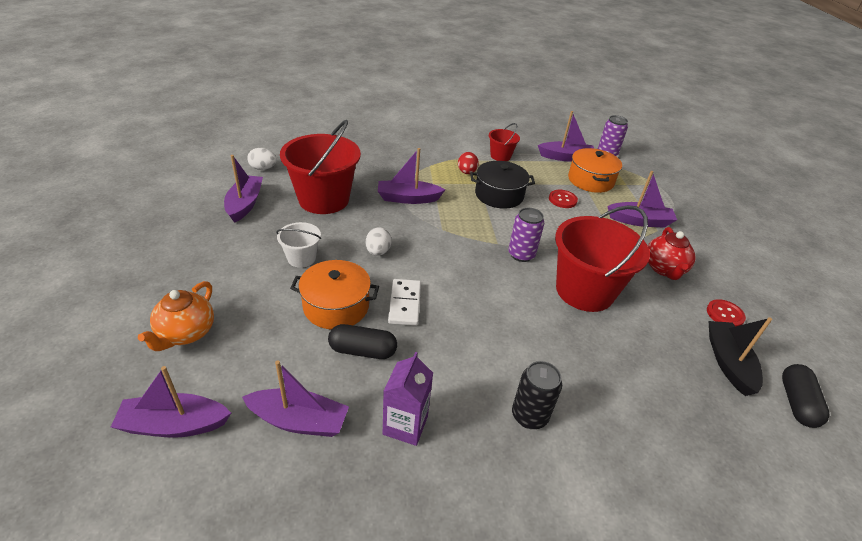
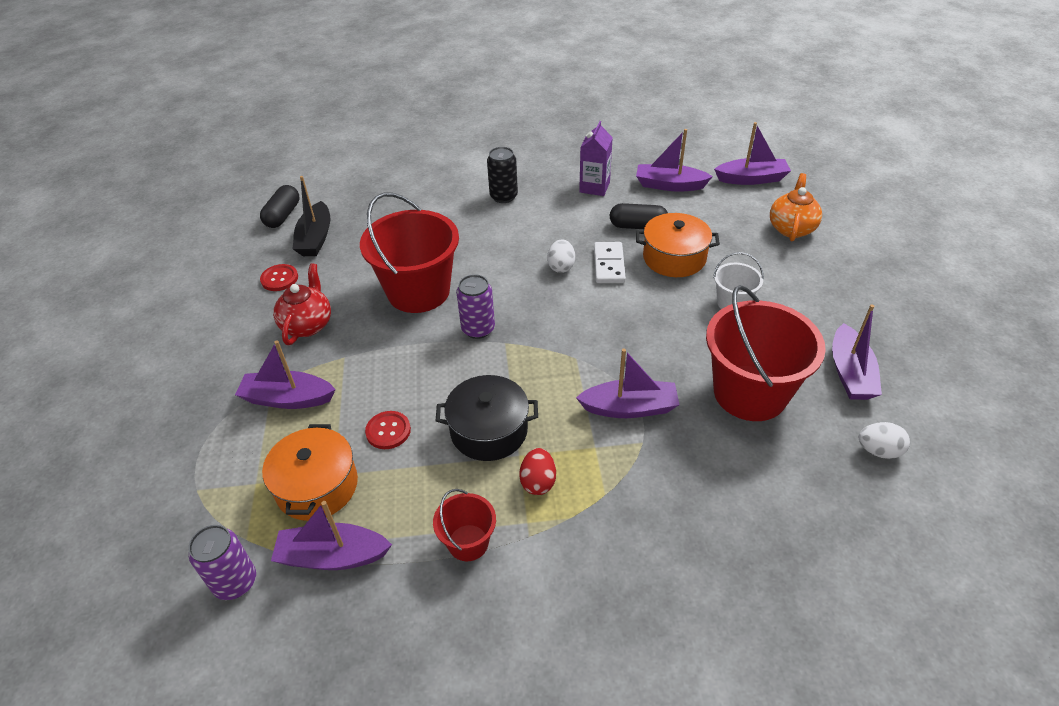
camera: 175 degrees left, 5 degrees up
(378, 252) = (650, 318): white egg -> white egg (561, 266)

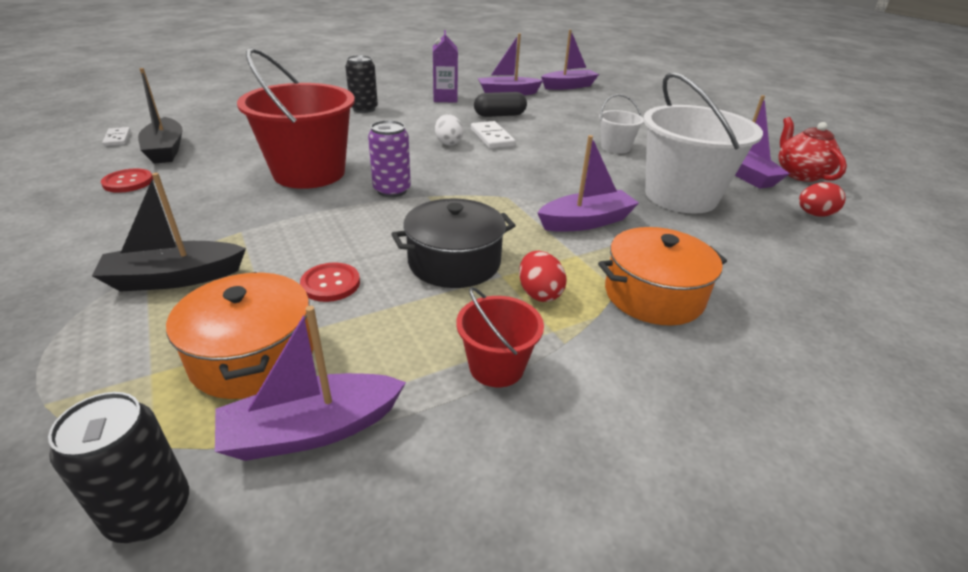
camera: 25 degrees left, 10 degrees down
(235, 582) = (149, 511): purple can -> black can
(283, 215) = (117, 138): black capsule -> white domino
(288, 399) = (175, 278): purple boat -> black boat
(307, 325) = (180, 212): red teapot -> red teapot (800, 174)
(674, 258) = (545, 129): orange pot -> orange pot (653, 295)
(750, 393) = (680, 196): red bucket -> white bucket
(791, 228) = (621, 106): orange teapot -> none
(878, 451) = (814, 214): white egg -> red egg

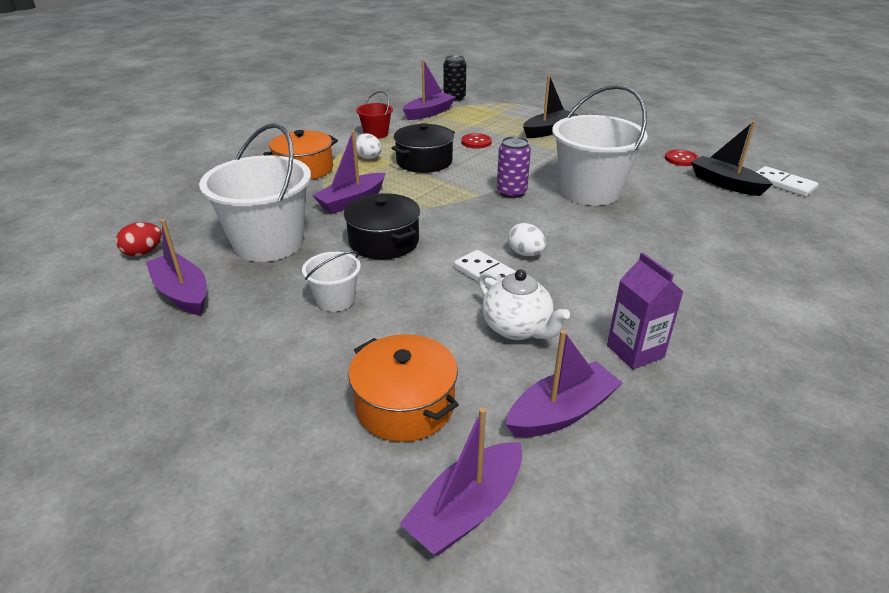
camera: 160 degrees right, 0 degrees up
(117, 138) = (783, 184): white domino -> white domino, size x1.56
(253, 356) = (473, 120): orange pot -> orange pot (405, 405)
(309, 173) = (590, 191): red bucket -> white bucket
(364, 109) = (690, 285): black can -> none
(499, 115) = (517, 328): black capsule -> white teapot
(539, 293) = (368, 158): red egg -> white egg
(564, 174) = (384, 241): none -> black pot
(800, 174) = (105, 312): red teapot -> none

